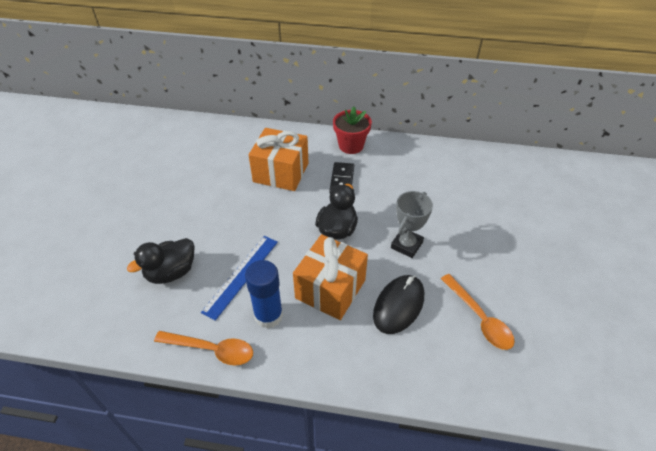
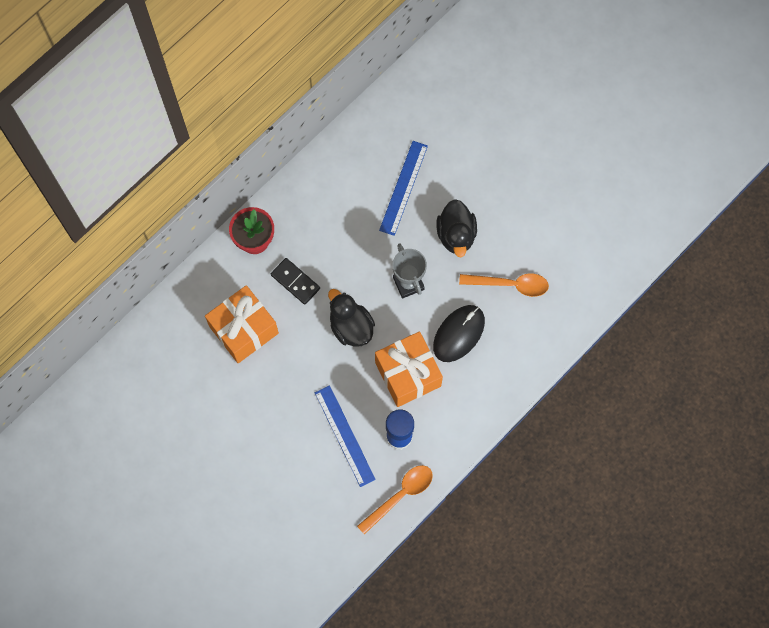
camera: 55 degrees left, 25 degrees up
(171, 272) = (300, 490): black duck -> black duck (456, 235)
(398, 305) = (459, 334): black mouse -> black mouse turned 60 degrees clockwise
(475, 200) = (403, 187): none -> blue ruler

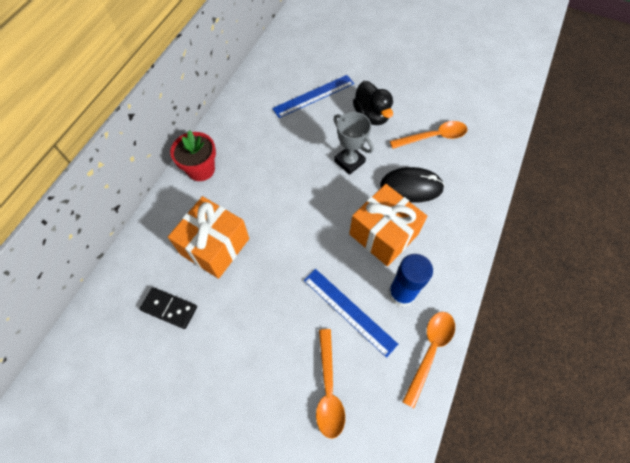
camera: 20 degrees left, 10 degrees down
(295, 282) = (249, 191): black domino -> black domino (169, 308)
(300, 494) = (328, 390): none -> orange spoon
(351, 327) = (314, 211): black duck -> none
(403, 187) = (313, 96): blue ruler -> blue ruler turned 60 degrees clockwise
(459, 334) = (411, 187): black mouse -> black mouse turned 75 degrees clockwise

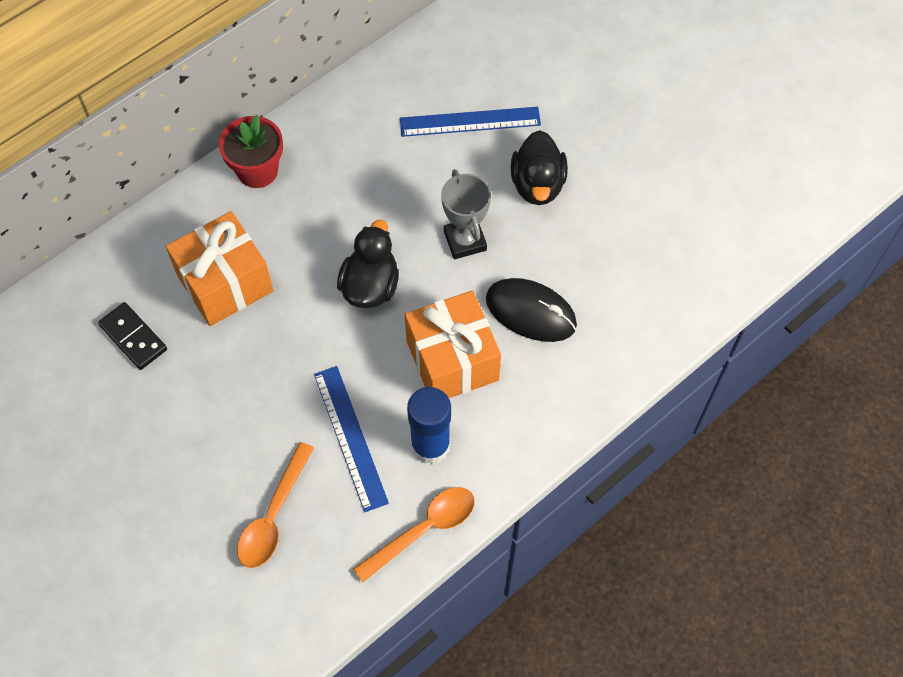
camera: 25 degrees right, 0 degrees up
(308, 210) = (370, 286): none -> black duck
(433, 137) = (609, 253): orange spoon -> none

